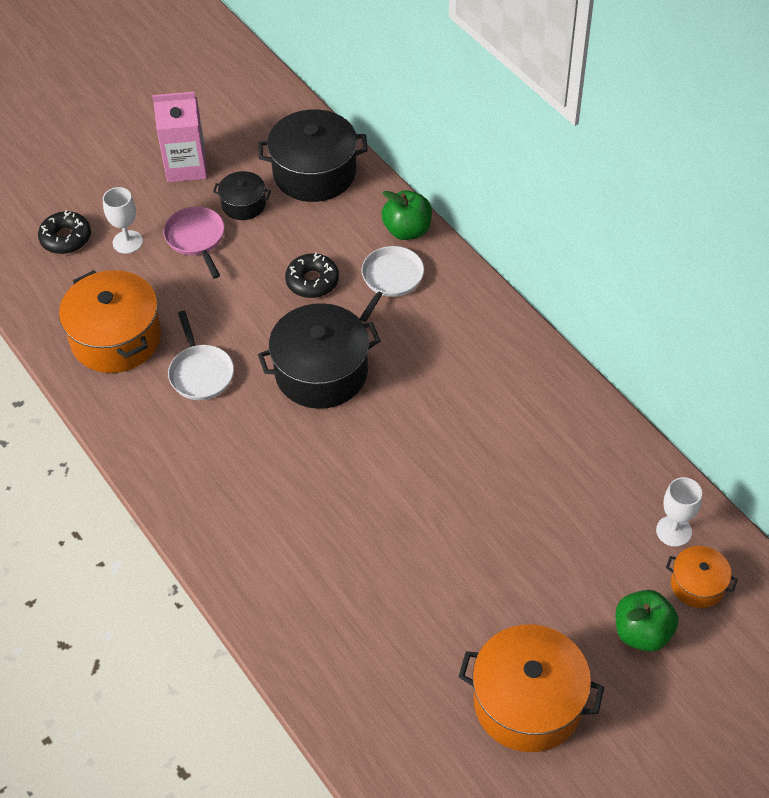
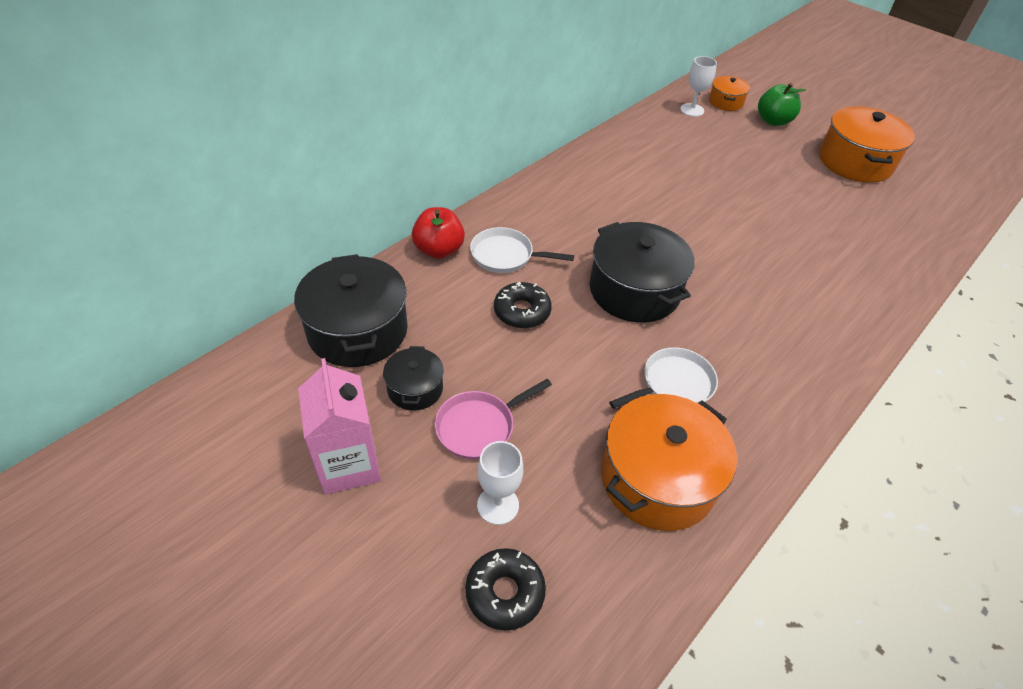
camera: 105 degrees left, 5 degrees down
(407, 230) = (439, 250): green apple -> red apple

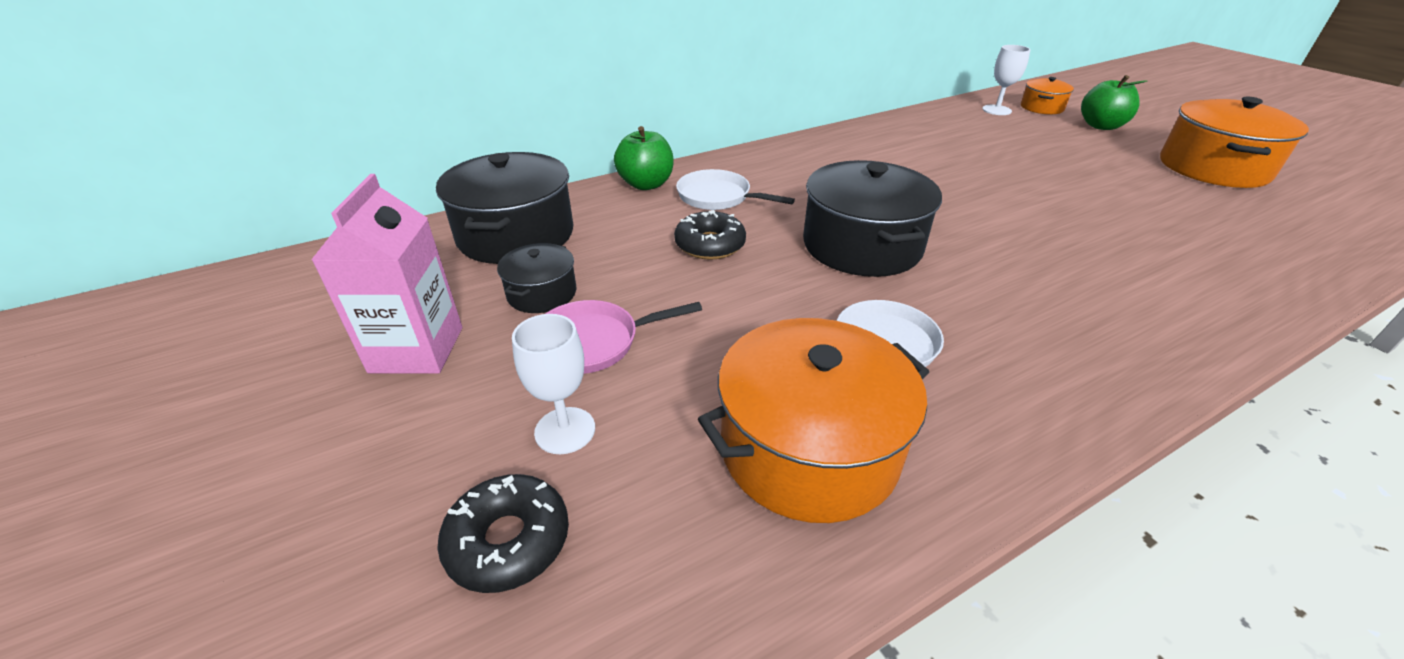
camera: 20 degrees right, 10 degrees down
(439, 250) = (646, 184): red apple -> green apple

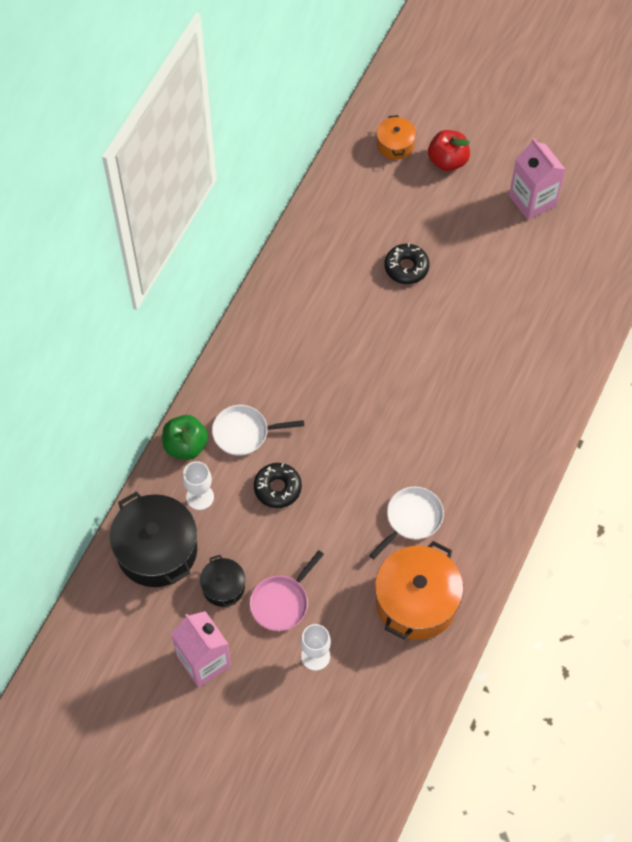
camera: 35 degrees left, 25 degrees up
(508, 541) = (339, 711): black donut -> black donut (406, 267)
(861, 245) = (361, 435): black pot -> none
(996, 110) = (363, 170): white goblet -> white goblet (200, 497)
(1101, 126) = (447, 161): green apple -> red apple
(1213, 168) = (532, 200): orange pot -> pink carton

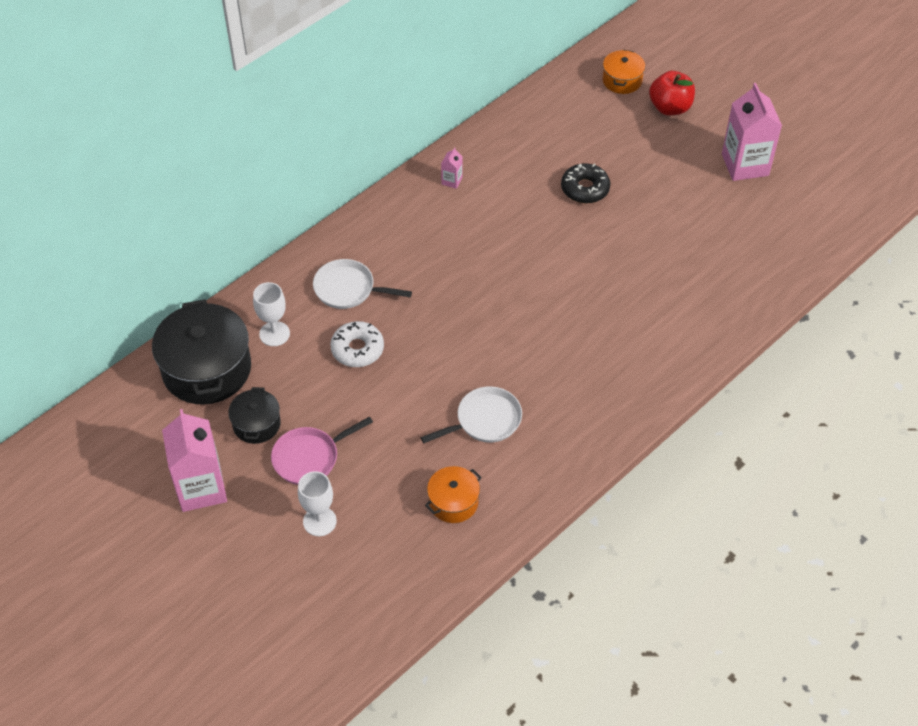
camera: 20 degrees right, 10 degrees down
(186, 446) = (283, 283): green apple -> none
(277, 488) = (357, 349): black donut -> white donut
(288, 296) = (451, 181): none -> pink carton
(416, 601) = (453, 502): orange pot -> orange pot, size x0.52

